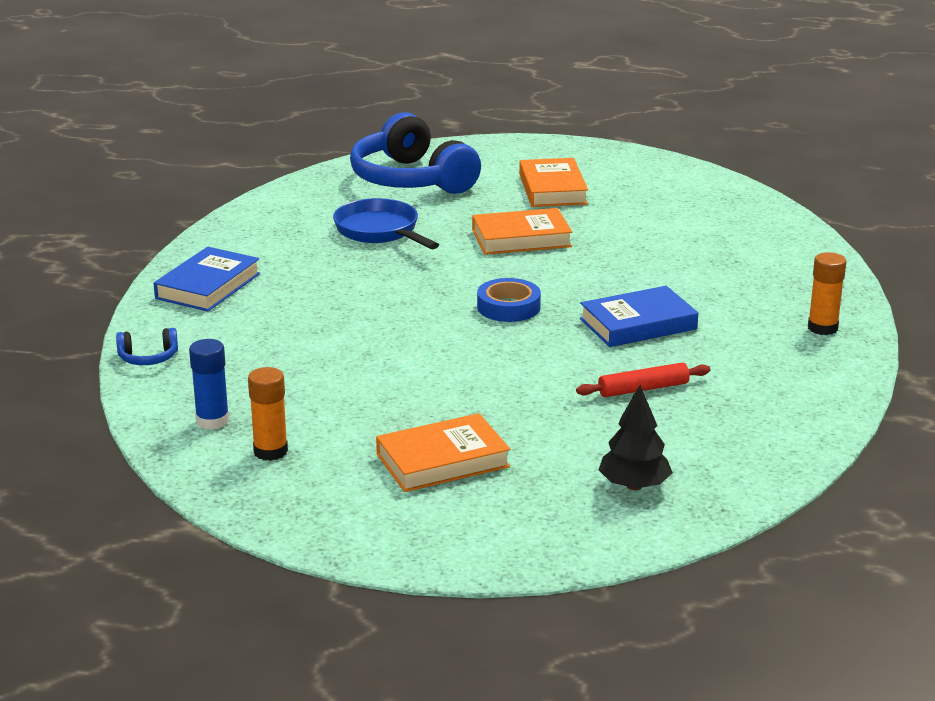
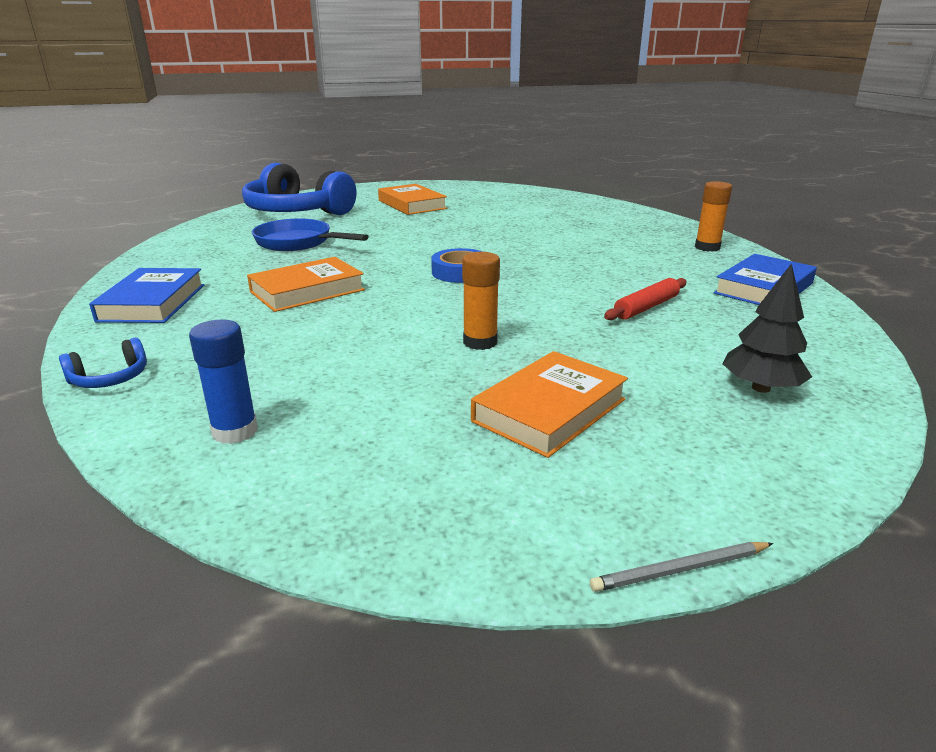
camera: 25 degrees left, 0 degrees up
(270, 451) = (338, 450): orange glue stick -> orange glue stick (480, 342)
(413, 571) = (680, 570): none -> grey pencil
(521, 238) = (420, 231): orange book -> orange book (307, 291)
(638, 324) = (578, 266): blue book -> blue book (764, 288)

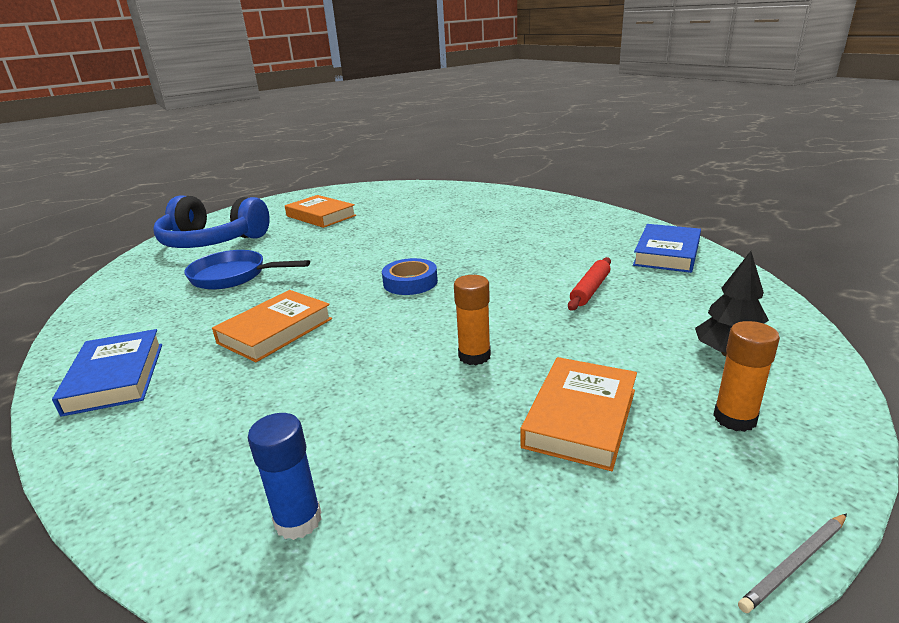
camera: 15 degrees left, 0 degrees up
(110, 379) = (119, 487): blue headphones -> none
(707, 247) = (599, 221): orange glue stick -> orange glue stick (734, 418)

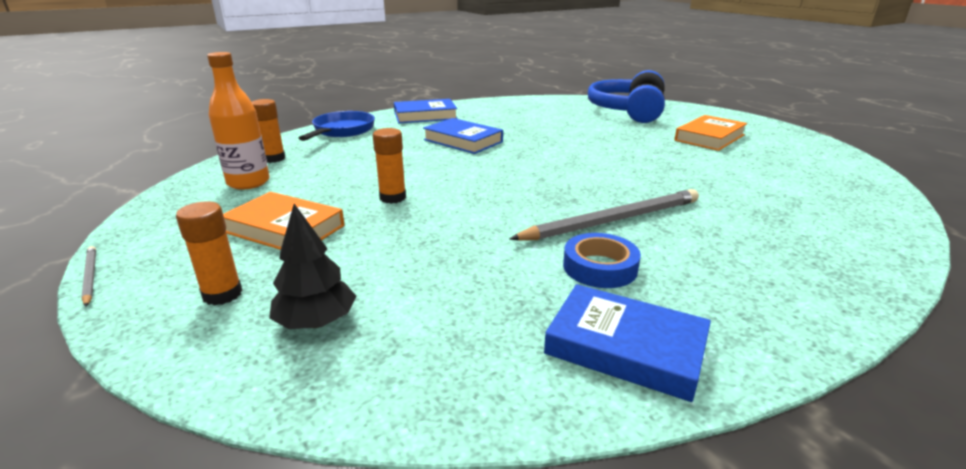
camera: 90 degrees right, 0 degrees up
(234, 276) = (556, 123): blue pan -> blue pan (342, 131)
(275, 331) = (463, 141): orange book -> blue book
(298, 520) = (273, 158): blue glue stick -> orange glue stick
(410, 282) = (536, 176): blue tape -> blue tape (600, 267)
(426, 513) = (248, 182): none -> orange bottle
(505, 253) = (613, 220): none -> grey pencil
(590, 290) = (501, 261): red rolling pin -> none

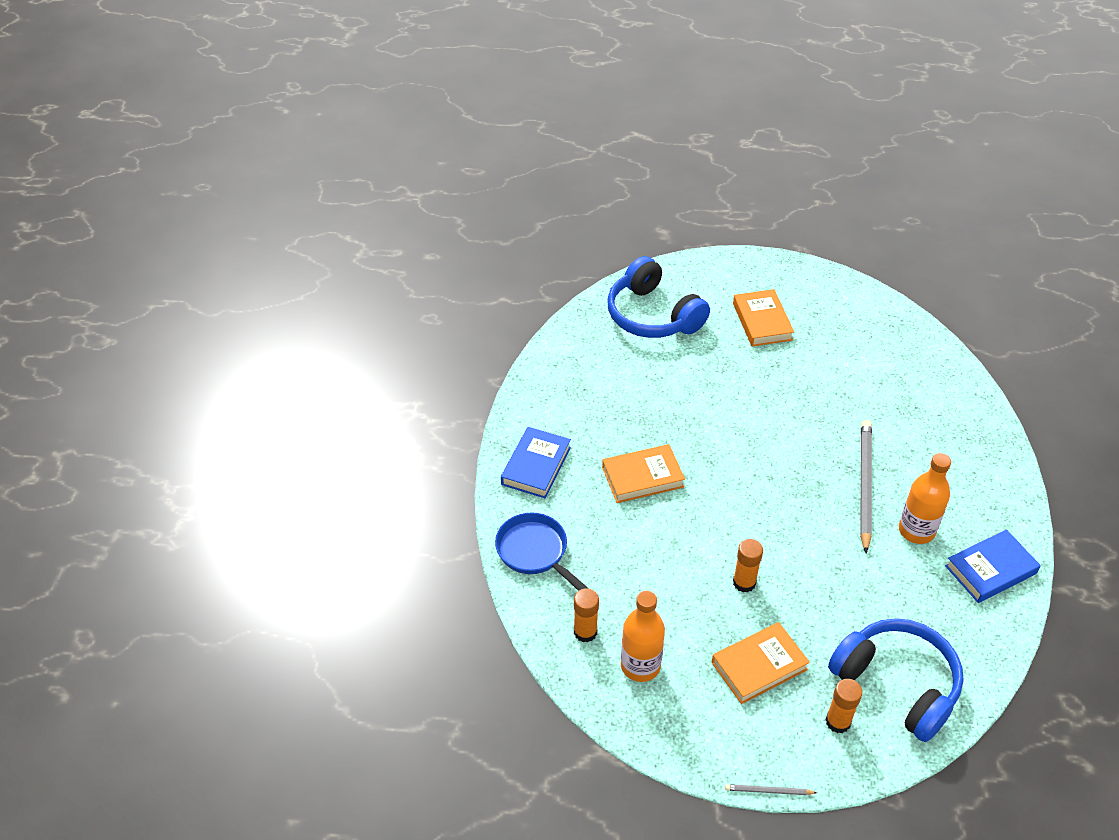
camera: 55 degrees left, 20 degrees up
(316, 322) = (897, 684): black tree -> blue headphones
(463, 141) = (642, 477): blue book -> orange book
(600, 267) = (916, 531): blue tape -> orange bottle

